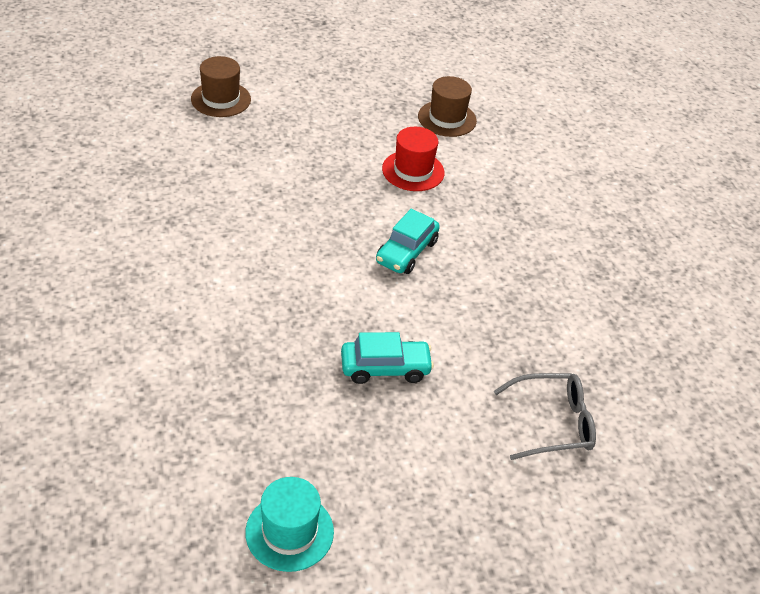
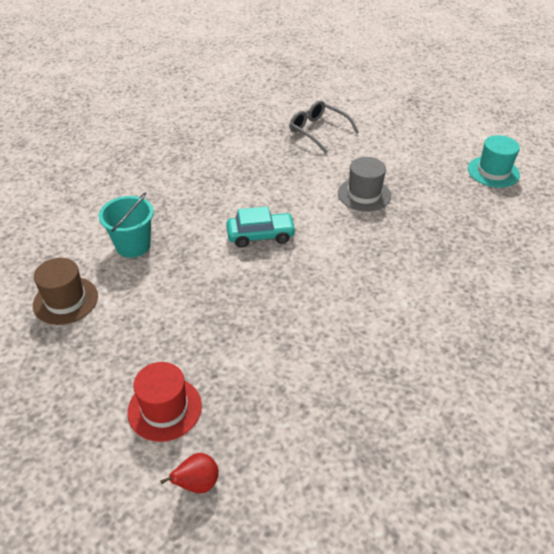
camera: 125 degrees left, 0 degrees up
(221, 99) = (197, 483): brown hat -> red pear
(385, 368) = (364, 194): turquoise car -> grey hat
(413, 171) = (165, 280): red hat -> red hat (164, 408)
(478, 176) = (133, 245): none -> turquoise bucket

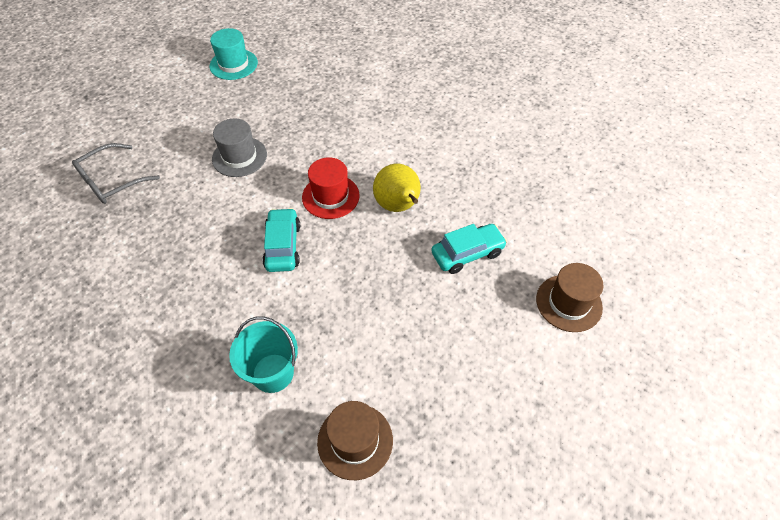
camera: 85 degrees left, 10 degrees up
(164, 408) = (499, 329): red hat -> red hat (330, 196)
(197, 483) = (568, 303): red pear -> brown hat
(263, 379) = (467, 253): none -> turquoise car
(322, 315) = (398, 206): none -> yellow pear

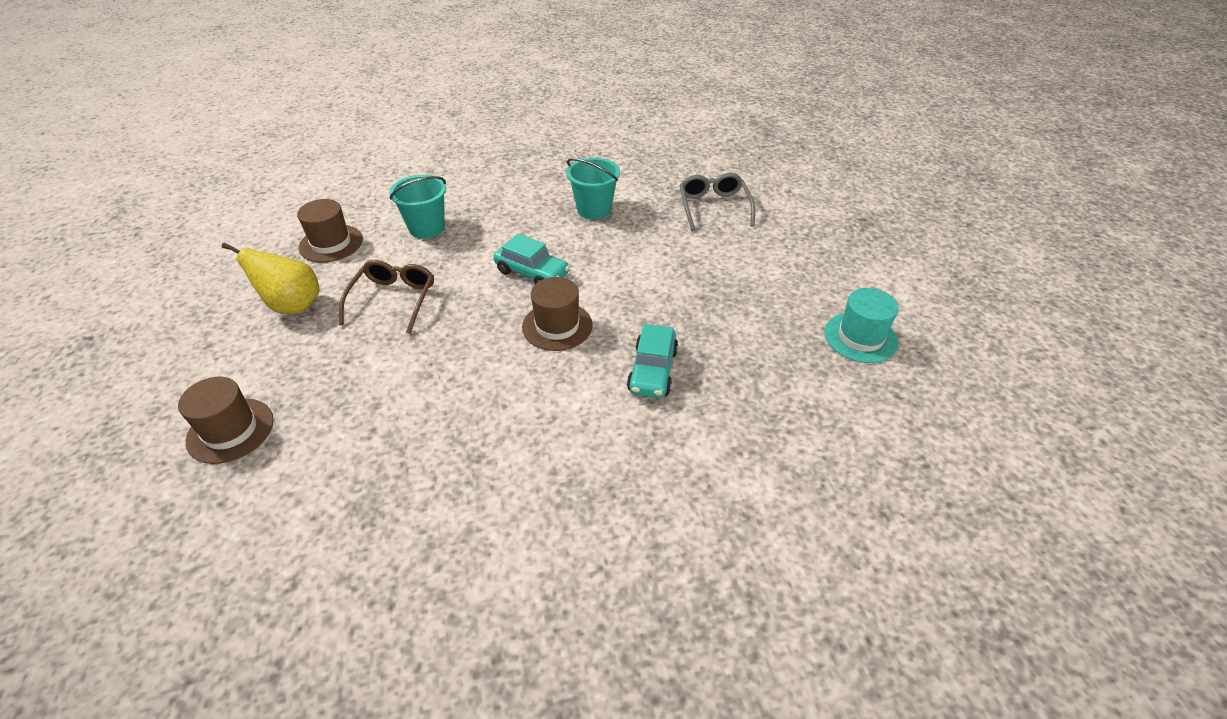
camera: 125 degrees right, 10 degrees down
(160, 258) = (594, 209): none -> turquoise bucket
(239, 157) = (677, 286): grey hat -> none
(330, 196) = (557, 326): red hat -> brown hat
(385, 315) = (393, 300): none -> brown glasses
(398, 206) = (489, 369): yellow pear -> yellow pear (293, 306)
(467, 253) = (375, 388): turquoise car -> turquoise car (652, 371)

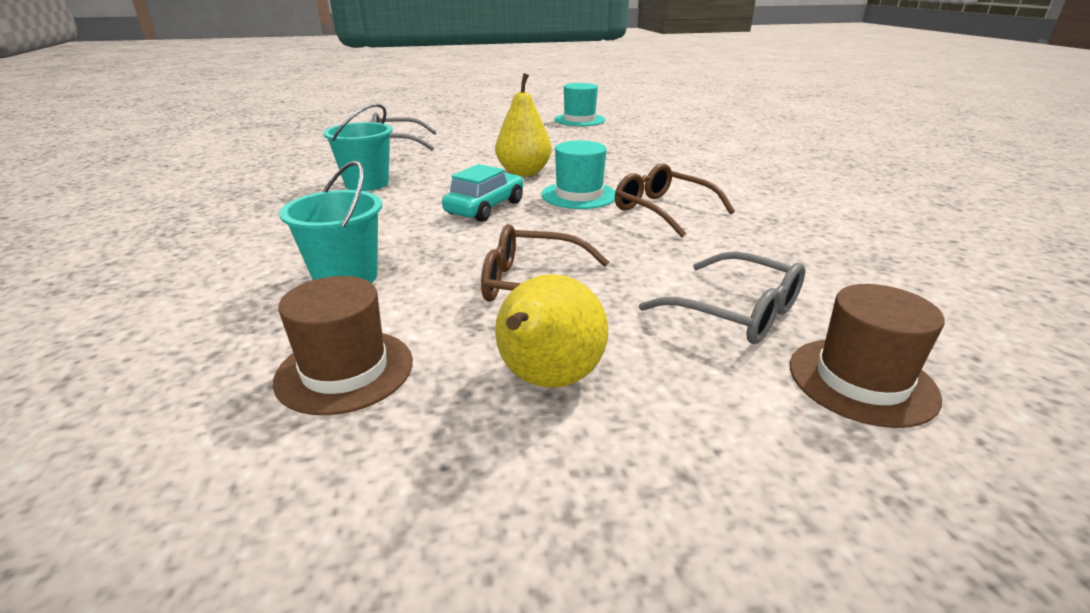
camera: 90 degrees left, 15 degrees down
(324, 390) = (735, 312): none -> grey glasses
(511, 379) = (663, 211): none -> brown glasses
(557, 326) = (579, 195): brown hat -> turquoise hat
(623, 291) = (523, 173): none -> yellow pear
(652, 371) = (631, 165): turquoise car -> none

